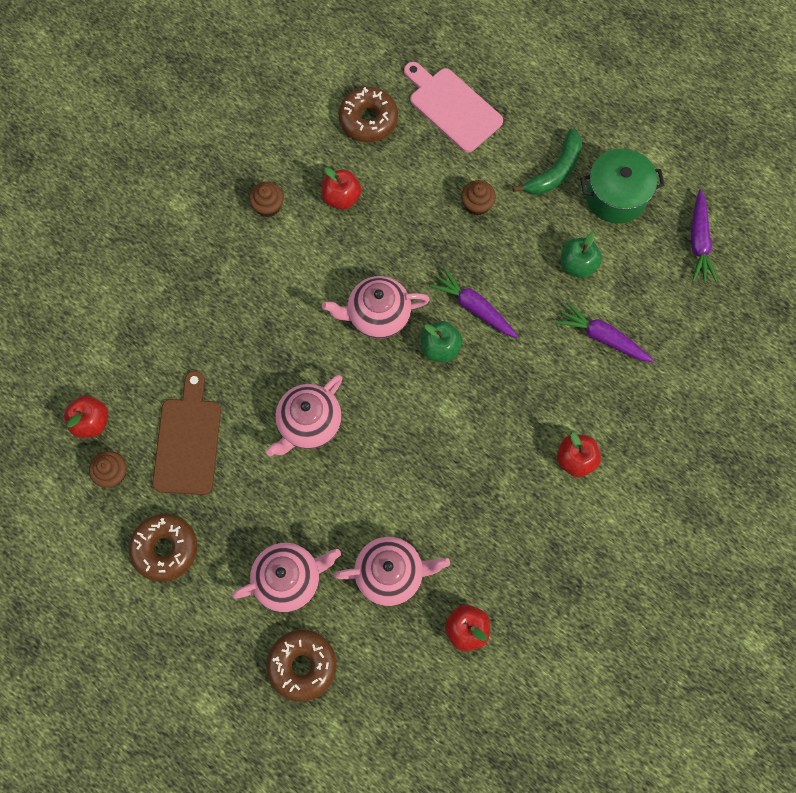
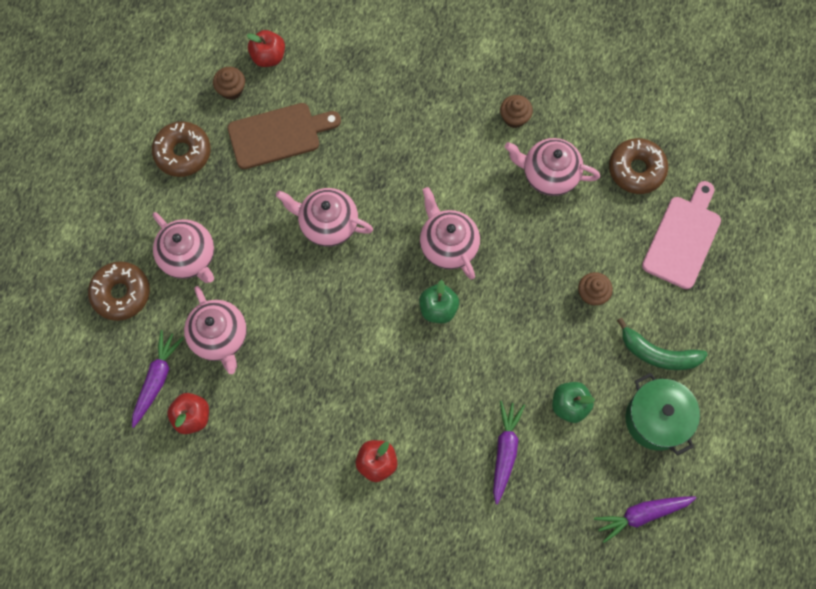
camera: 70 degrees right, 0 degrees up
(341, 197) = (549, 174): red apple -> pink teapot
(474, 307) = (488, 325): purple carrot -> purple carrot (157, 379)

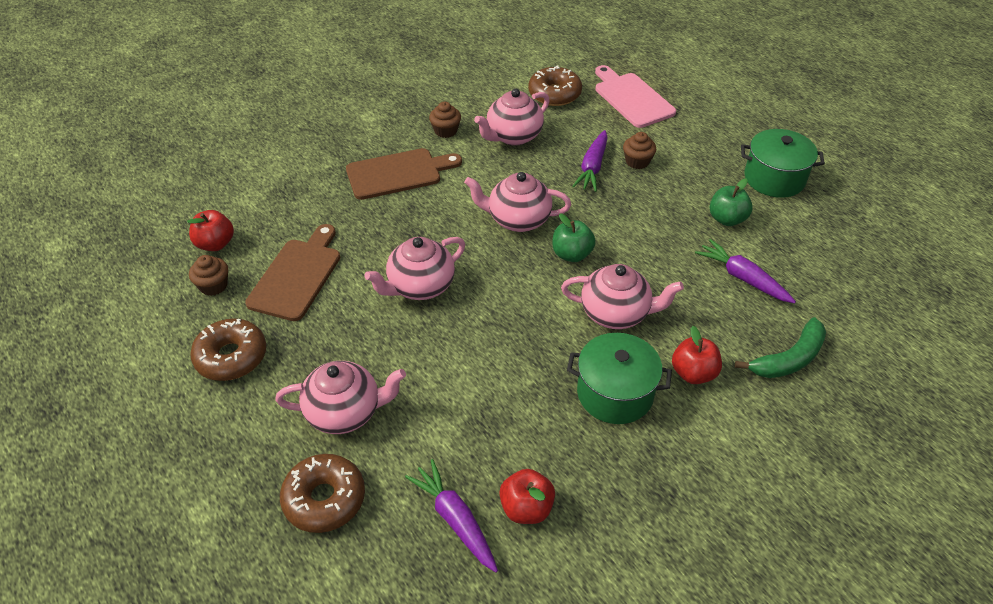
camera: 55 degrees left, 25 degrees down
(220, 337) = (457, 432): pink teapot -> pink teapot (616, 313)
(321, 418) = (615, 393): none -> green pot
(434, 120) = (398, 173): none -> brown cutting board
(642, 514) = (856, 224): purple carrot -> purple carrot (592, 167)
(658, 354) = (718, 152): green banana -> green banana (789, 359)

